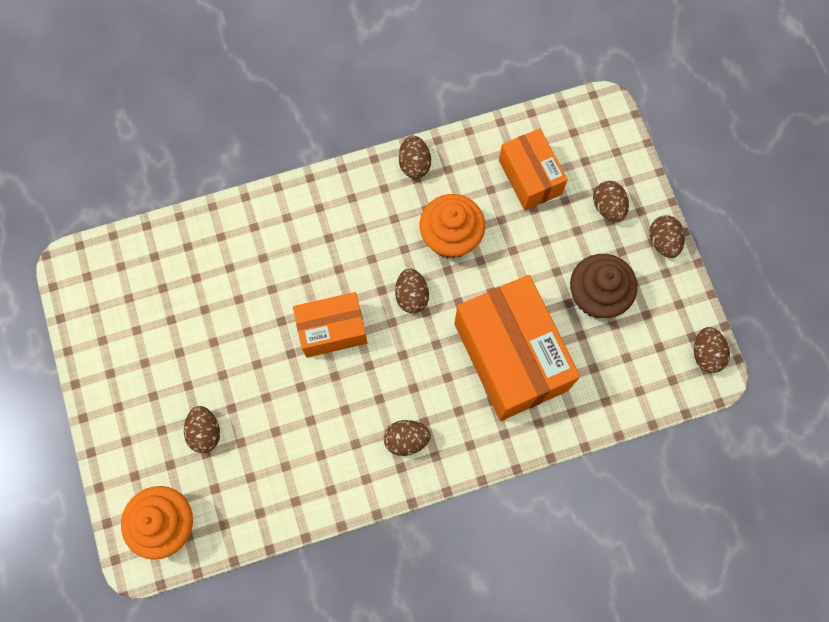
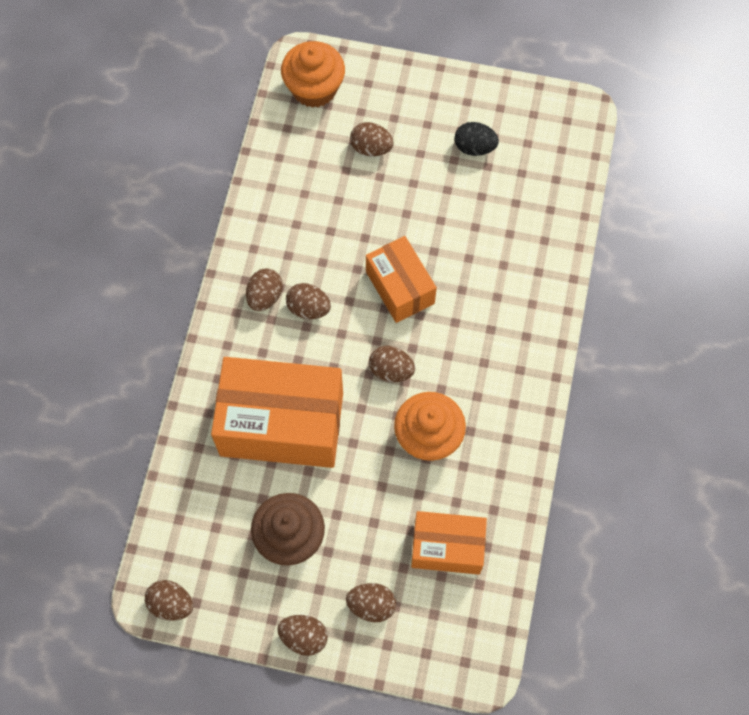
camera: 120 degrees right, 5 degrees down
(157, 341) = (474, 147): none -> black egg
(332, 330) = (400, 287): orange box -> orange box turned 45 degrees counterclockwise
(414, 164) = (523, 445): brown egg -> brown egg (308, 308)

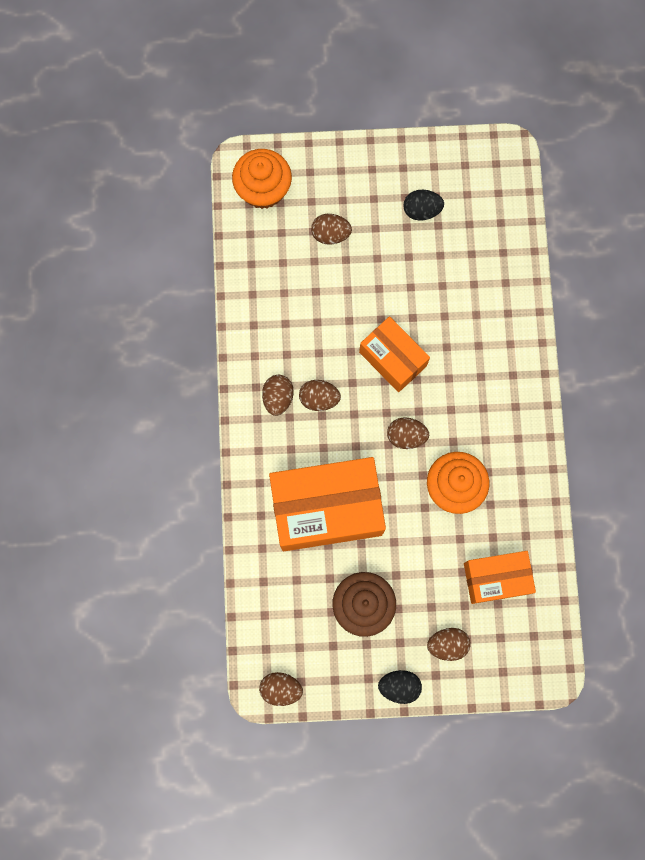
camera: 15 degrees left, 10 degrees up
(304, 637) = (399, 686): brown egg -> black egg

